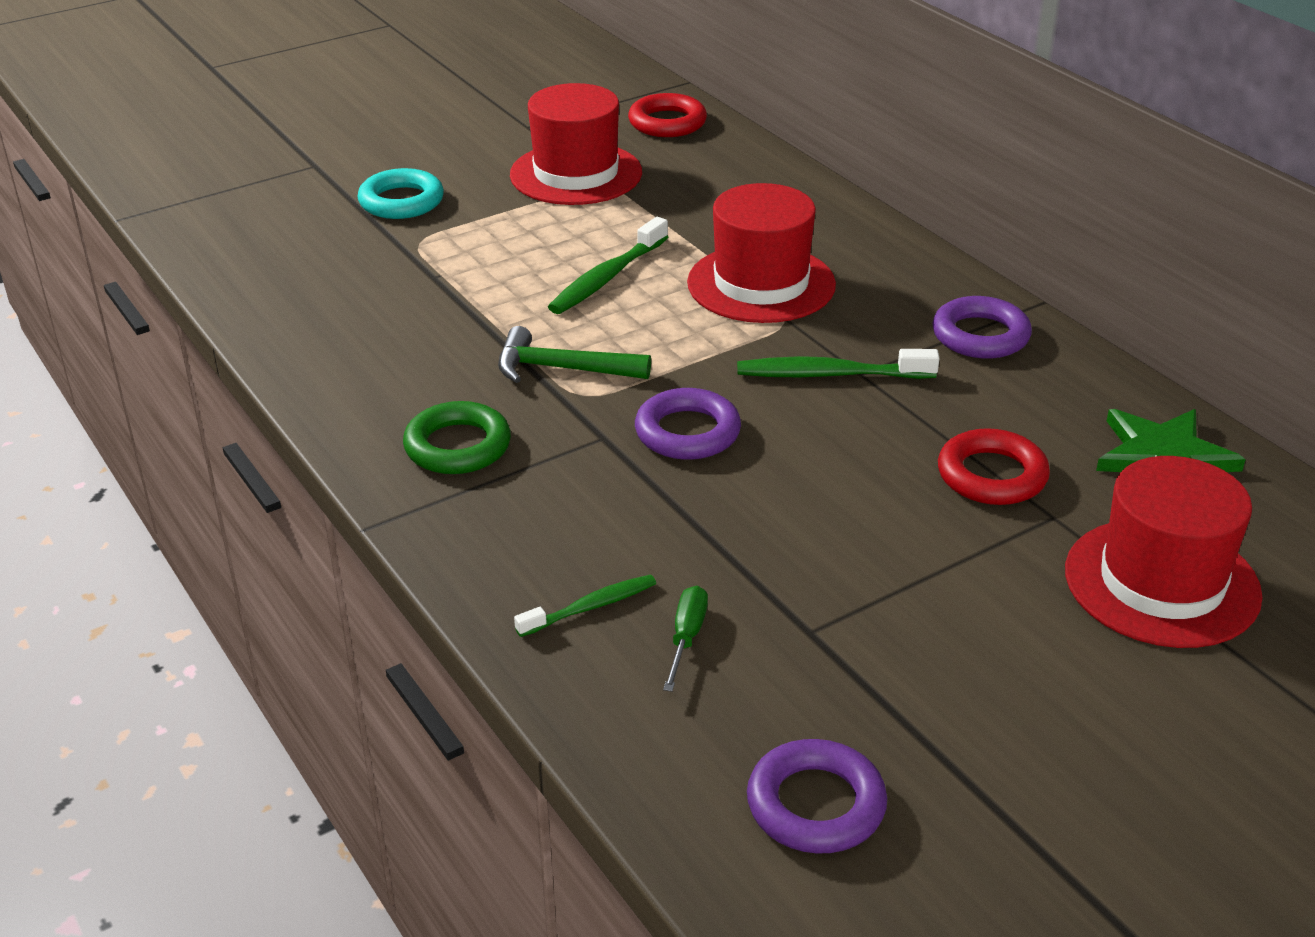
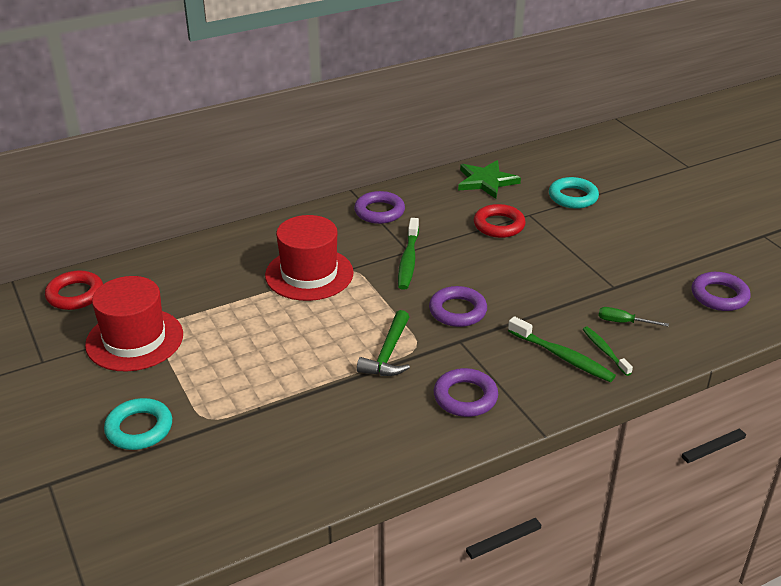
camera: 85 degrees left, 0 degrees up
(458, 446) = (465, 397): green ring -> purple ring
(606, 278) = (285, 332): green toothbrush -> green toothbrush (562, 357)
(1161, 582) = (573, 197): red hat -> turquoise ring

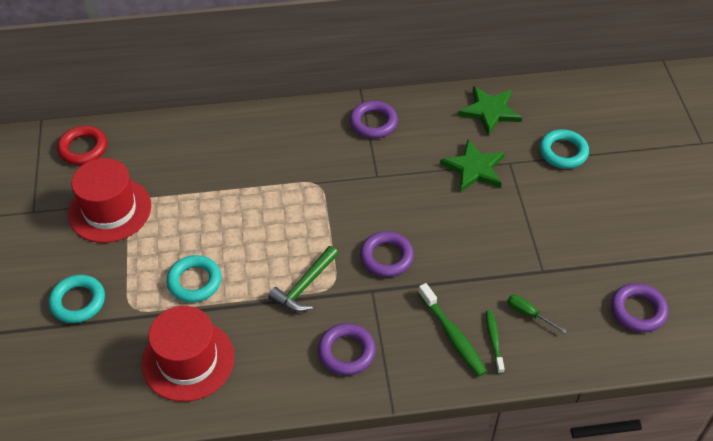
camera: 20 degrees right, 15 degrees up
(266, 378) = (194, 281): none -> turquoise ring
(309, 274) = (279, 179): red hat -> red hat (188, 360)
(408, 260) = (371, 187): green toothbrush -> none
(499, 225) = (474, 168): red ring -> green star

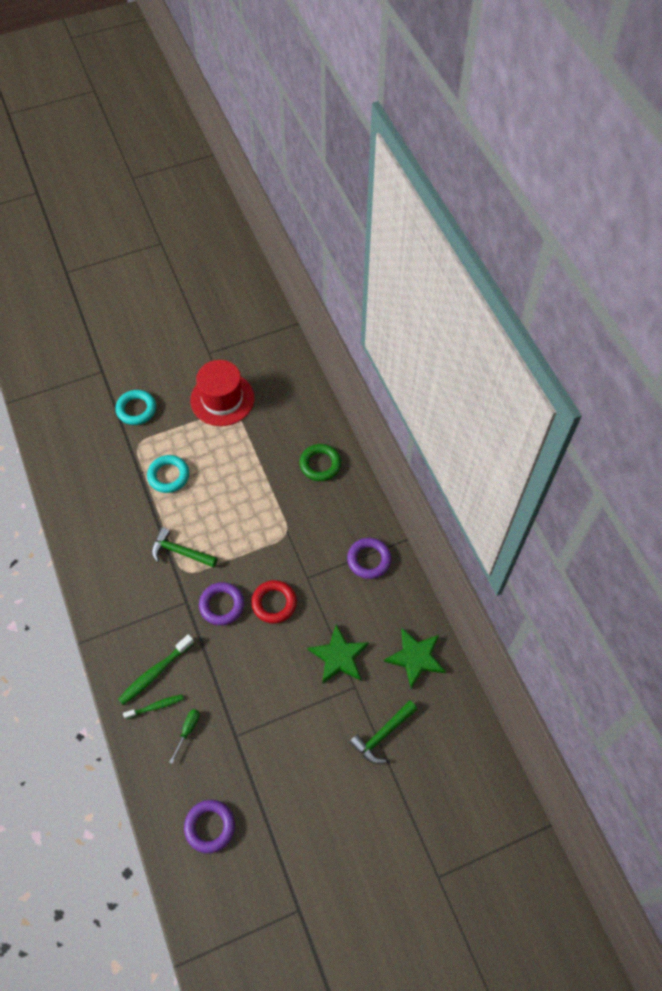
camera: 75 degrees right, 10 degrees up
(83, 148) = (277, 360): red ring -> red ring (274, 603)
(188, 360) = (100, 493): red hat -> none
(243, 138) = (320, 464): none -> green ring
(346, 352) = (125, 597): purple ring -> none
(563, 152) = (382, 734): turquoise ring -> green hammer

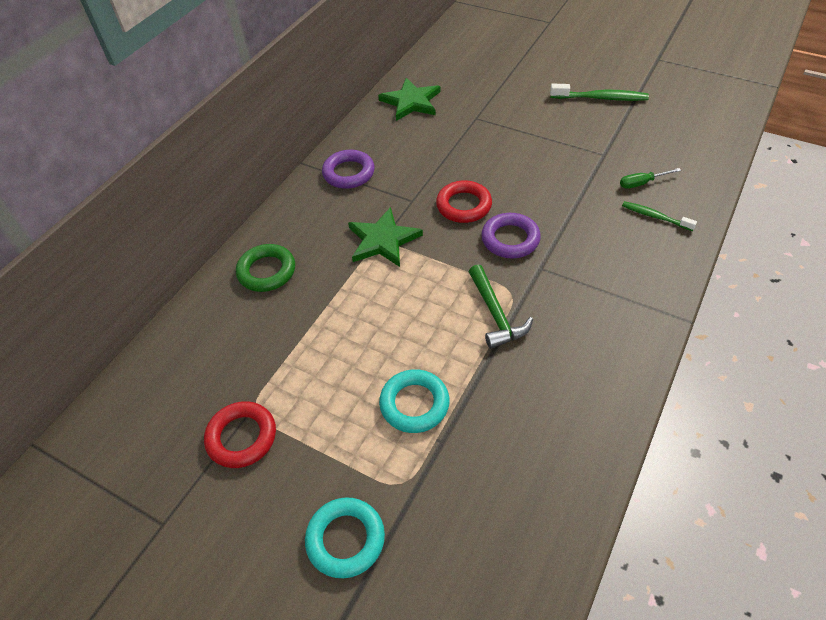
camera: 125 degrees left, 10 degrees down
(155, 673) = (631, 239): green toothbrush -> green toothbrush (601, 98)
(210, 827) = (681, 125): purple ring -> none
(222, 399) = (242, 437): red hat -> red ring
(339, 656) = (462, 139): green star -> green star (383, 240)
(382, 734) = (493, 86): green hammer -> none

